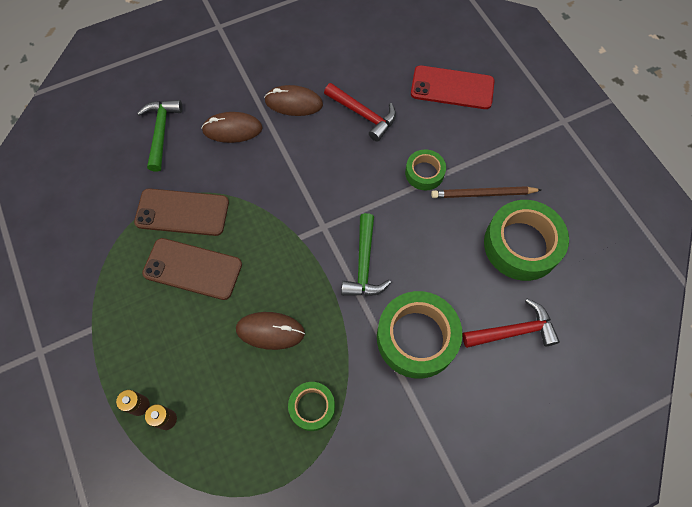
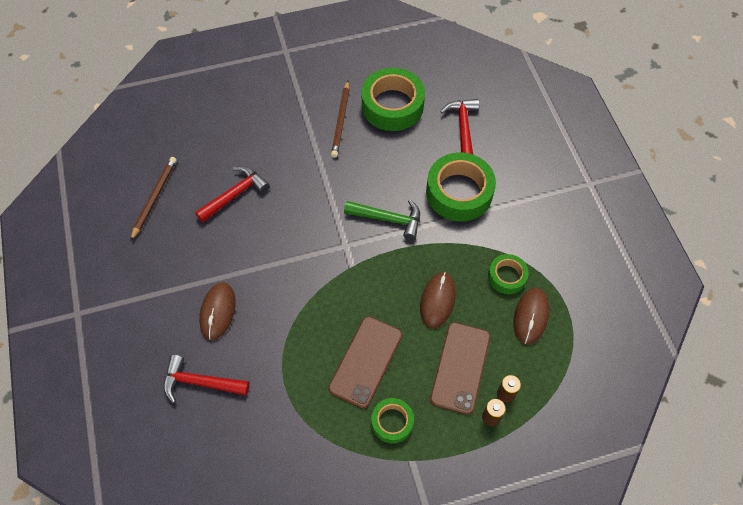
camera: 80 degrees left, 5 degrees down
(161, 131) = (200, 382): green hammer -> red hammer
(182, 212) = (302, 367): brown phone -> brown phone (460, 367)
(293, 103) = (203, 252): brown mouse -> brown mouse (531, 316)
(345, 51) = (154, 198): none -> brown pencil
(424, 173) = (310, 158): green tape -> green tape (392, 422)
(452, 88) = (227, 120): red phone -> none

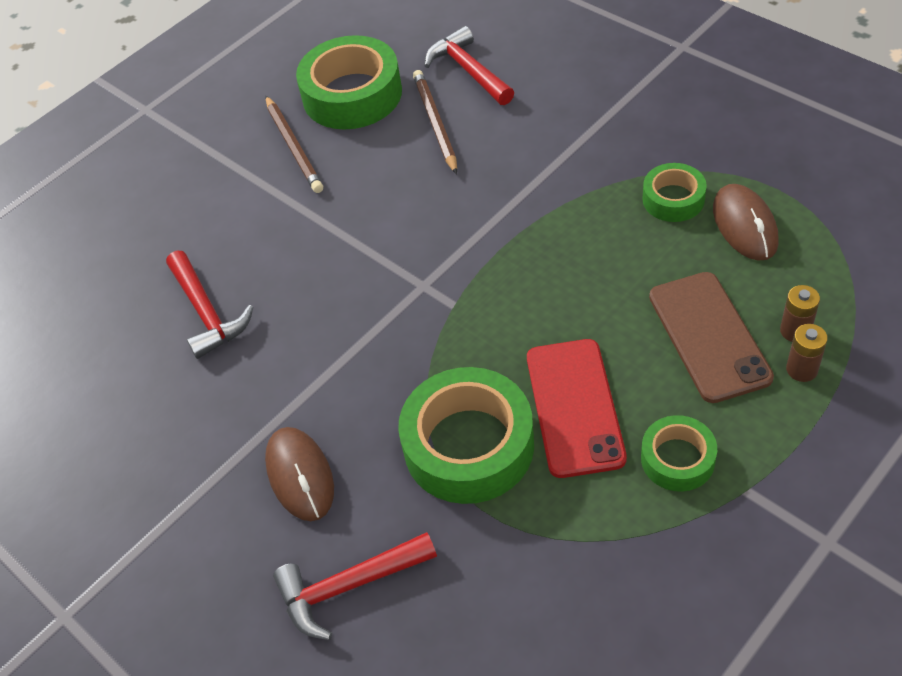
camera: 25 degrees left, 10 degrees down
(154, 198) = (79, 387): brown pencil -> brown pencil (435, 123)
(235, 194) = (207, 313): red hammer -> red hammer turned 135 degrees clockwise
(365, 361) = (574, 407): brown phone -> red phone
(388, 219) = (458, 222): green hammer -> none
(437, 301) = (608, 277): brown mouse -> none
(459, 192) = (526, 142): green tape -> green tape (468, 445)

